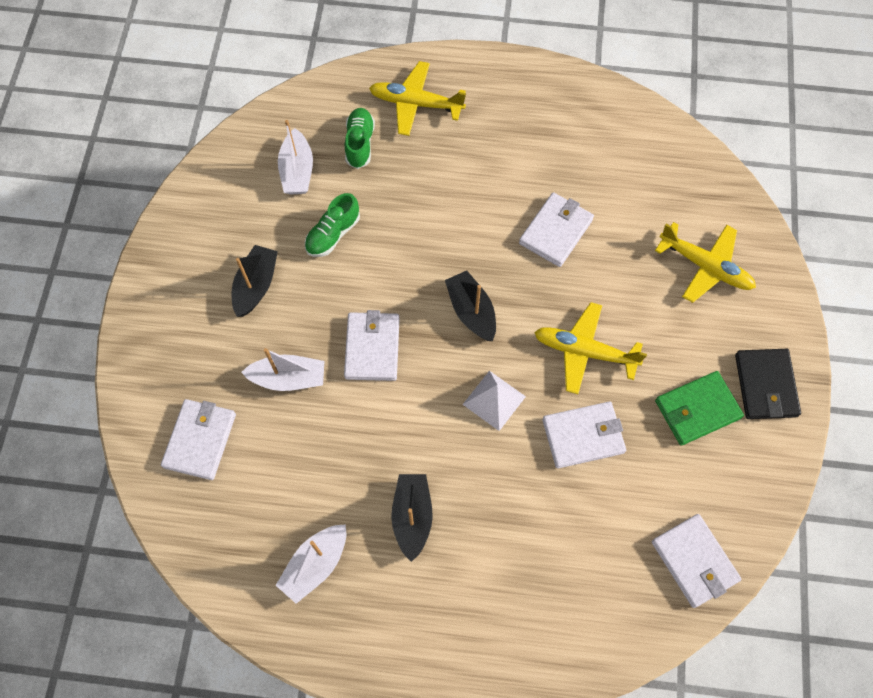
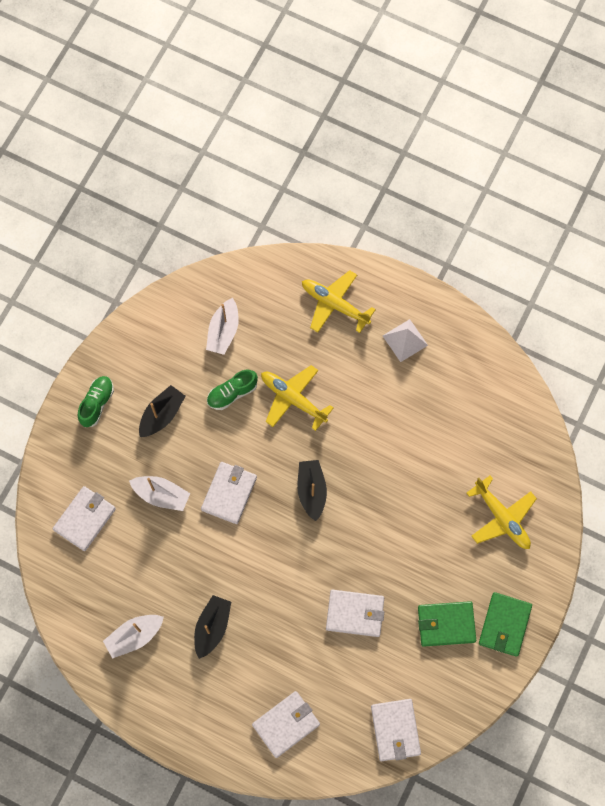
camera: 20 degrees right, 5 degrees up
(360, 144) = (279, 324): green shoe -> green shoe (97, 403)
(494, 400) = (302, 564): white pyramid -> white pyramid (405, 340)
(556, 231) = (400, 449): white wallet -> white wallet (286, 724)
(584, 351) = (382, 551): yellow plane -> yellow plane (293, 399)
(765, 385) = (504, 625): black wallet -> green wallet

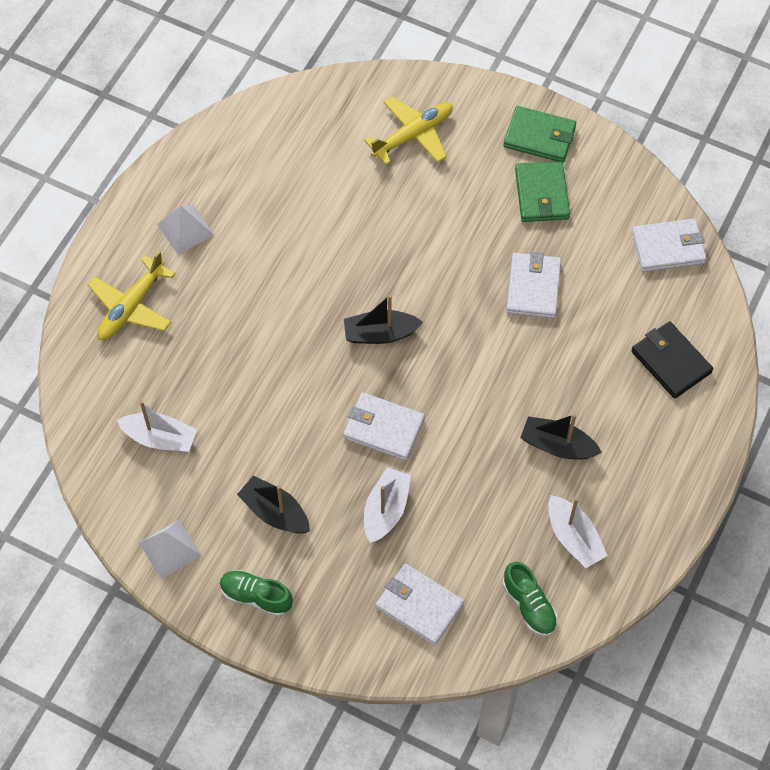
camera: 90 degrees left, 10 degrees down
(135, 343) = (170, 549): none -> white pyramid
(232, 393) = (247, 426): green shoe -> green shoe (529, 605)
(286, 724) = (671, 362): white wallet -> black wallet
(293, 399) = (258, 354): yellow plane -> none

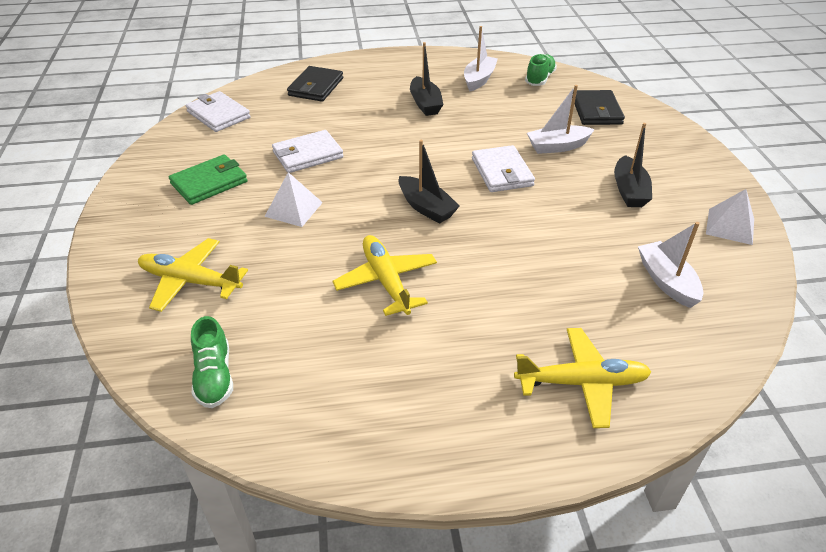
camera: 125 degrees left, 20 degrees down
(185, 229) = (450, 395): white pyramid -> white pyramid (293, 209)
(256, 596) = (692, 171): green shoe -> green shoe (214, 376)
(314, 253) = (386, 281): none -> yellow plane
(419, 605) = (596, 111): white wallet -> black wallet
(539, 137) = (143, 206): green wallet -> none

